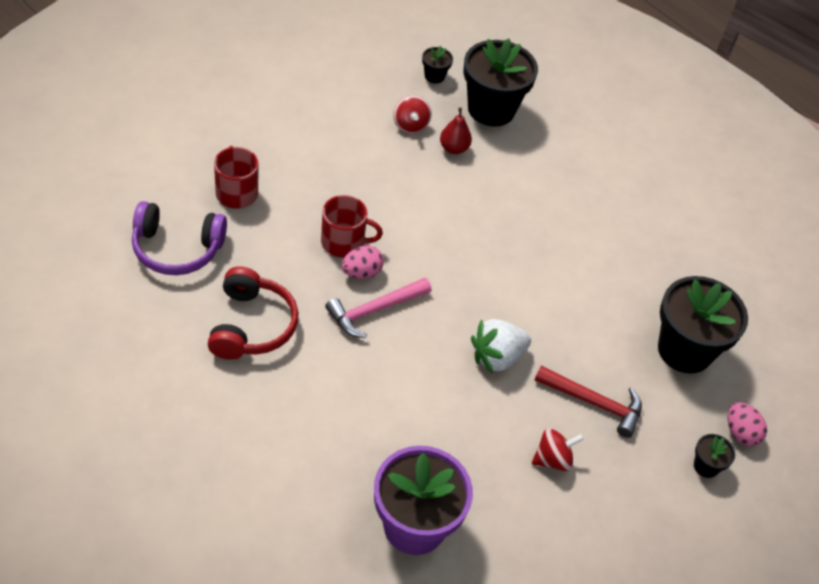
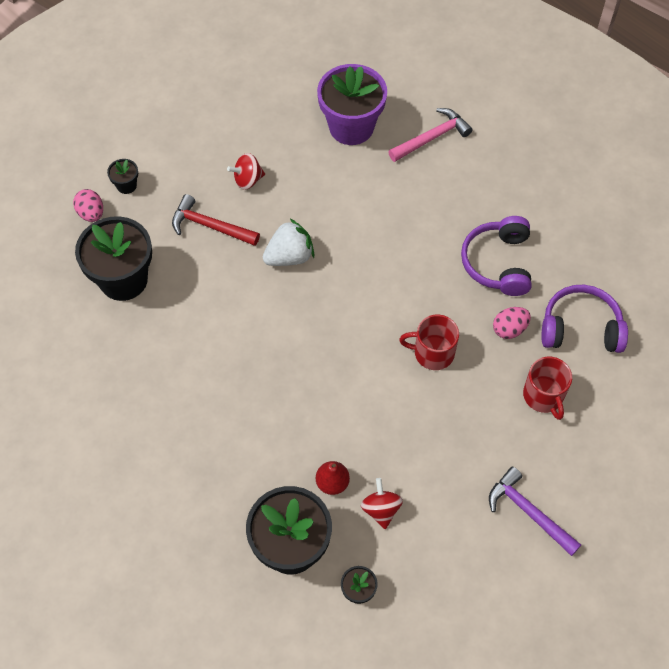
camera: 175 degrees left, 10 degrees up
(251, 325) = (498, 263): red headphones -> purple headphones
(276, 108) = (529, 512): none -> purple hammer
(361, 272) = (412, 323): pink egg -> pink egg (509, 329)
(375, 310) = (396, 288): pink hammer -> pink hammer (431, 138)

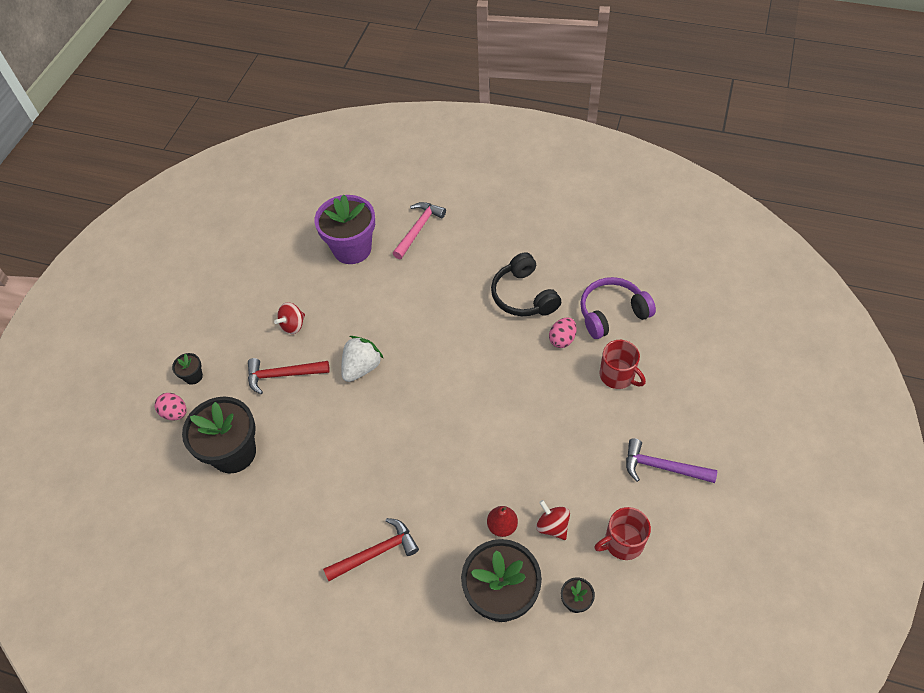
camera: 25 degrees left, 5 degrees down
(199, 443) = (375, 552): none -> red hammer
(433, 353) = (517, 385): red mug -> red mug (622, 542)
(498, 263) = (523, 296): purple headphones -> black headphones

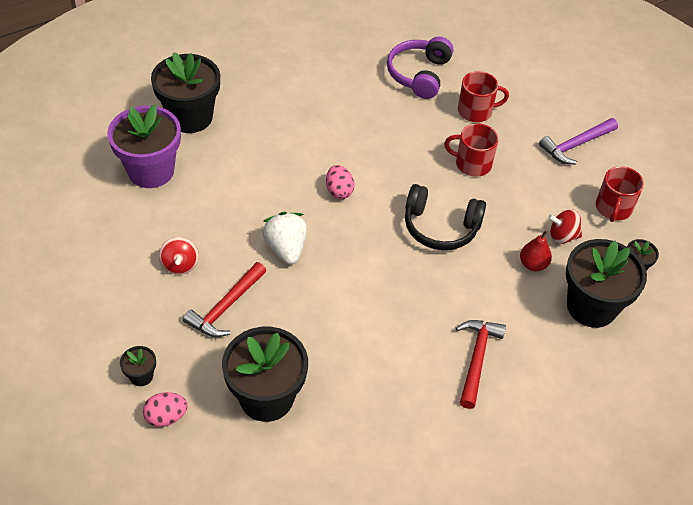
camera: 55 degrees left, 5 degrees down
(418, 229) = (190, 117): pink hammer -> black flower pot
(523, 296) = (342, 106): black headphones -> black headphones (440, 227)
(560, 413) = (472, 164): none -> red mug
(562, 339) = (409, 115): pink egg -> pink egg (339, 191)

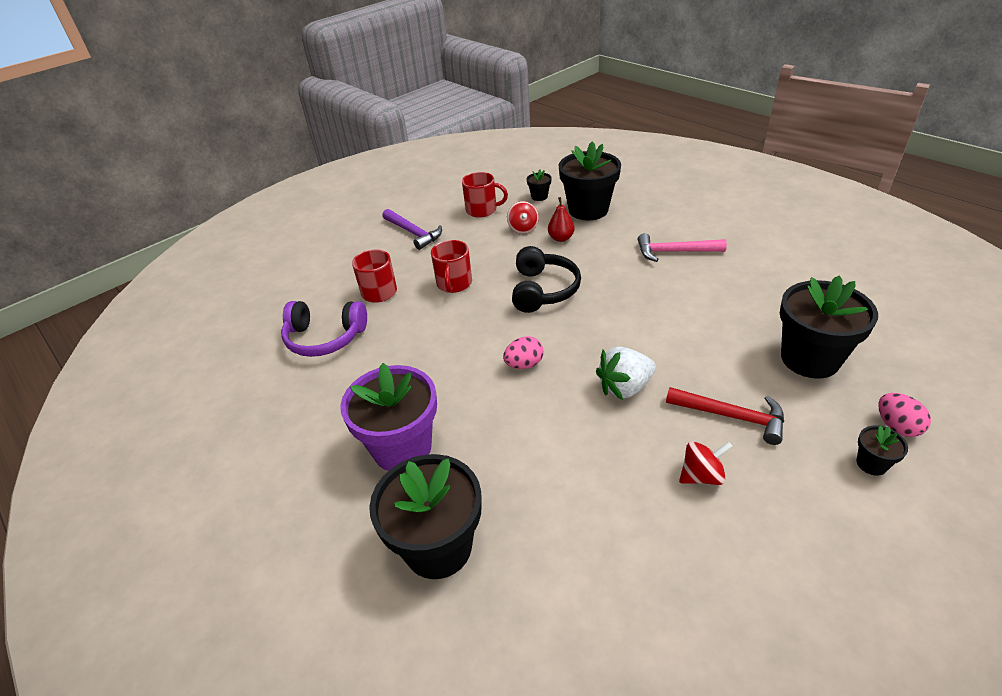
camera: 95 degrees left, 10 degrees down
(151, 171) = (561, 564): purple flower pot -> purple flower pot (402, 448)
(476, 359) = (675, 252): red hammer -> pink hammer

